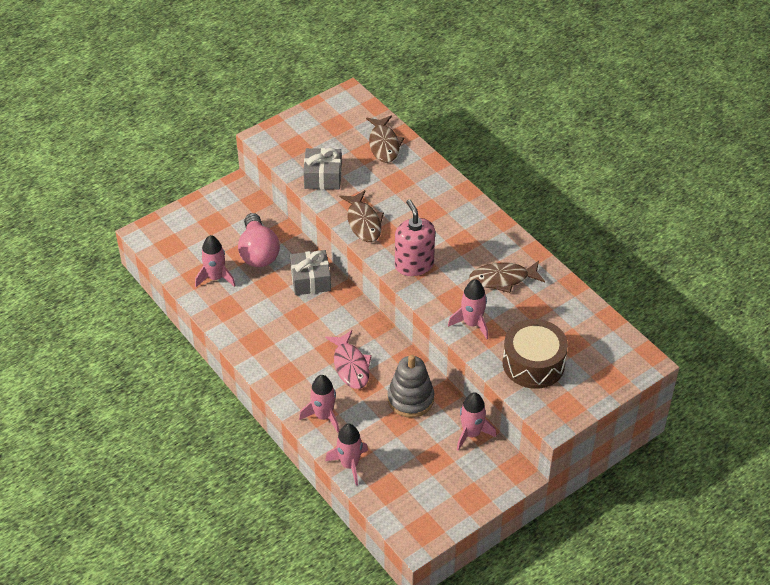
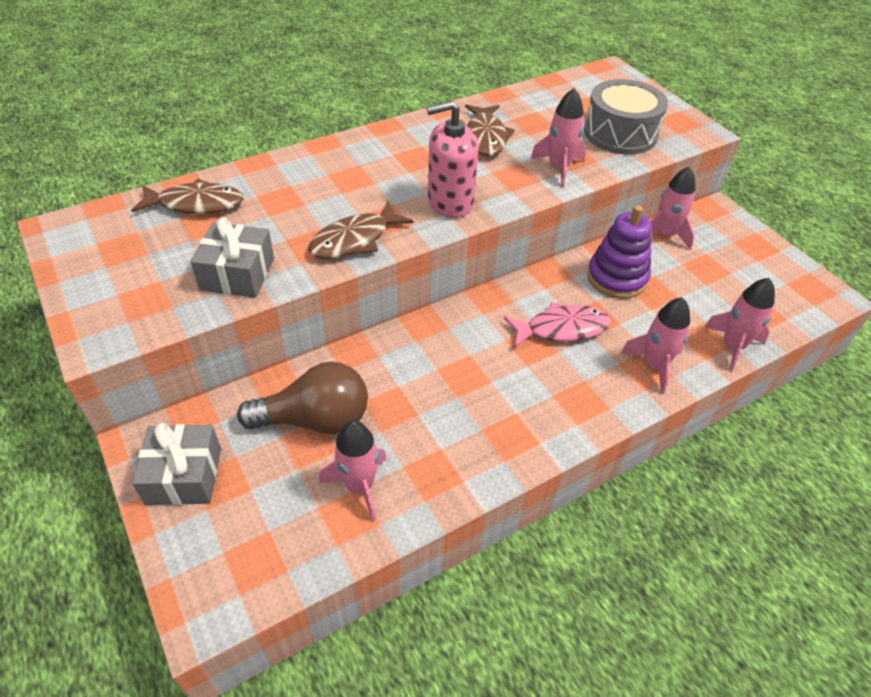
camera: 85 degrees left, 0 degrees up
(258, 252) = (315, 420): pink light bulb -> brown light bulb
(310, 280) = (392, 358): grey gift -> grey gift (184, 475)
(363, 222) = (354, 240): brown fish -> brown fish turned 150 degrees clockwise
(410, 399) = (616, 278): grey stacking toy -> purple stacking toy
(533, 363) = (620, 133): brown drum -> grey drum

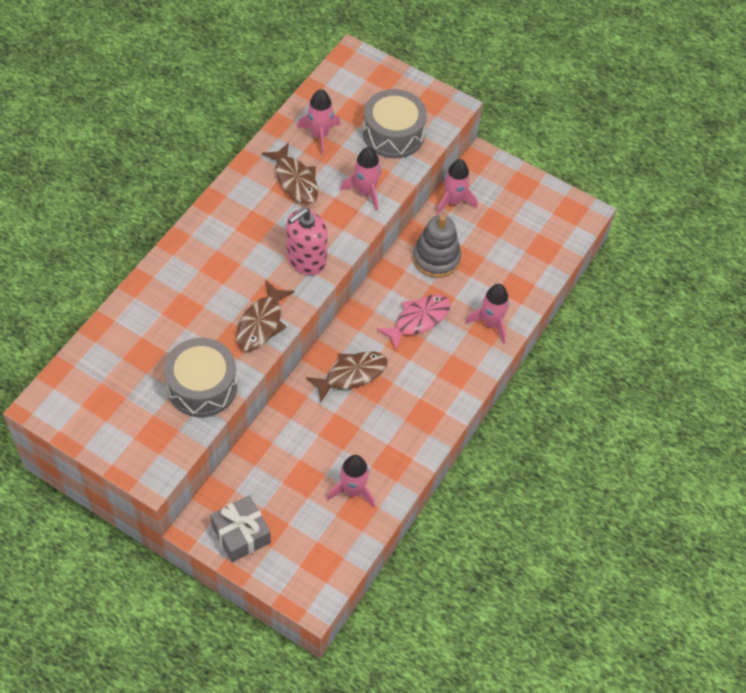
camera: 30 degrees left, 10 degrees up
(196, 204) = (124, 341): brown fish -> brown fish (352, 375)
(237, 274) = (202, 386): grey gift -> grey drum
(315, 420) = (296, 461): brown light bulb -> none
(616, 278) = (436, 258): purple stacking toy -> grey stacking toy
(733, 346) = (534, 285): pink rocket -> pink rocket (320, 135)

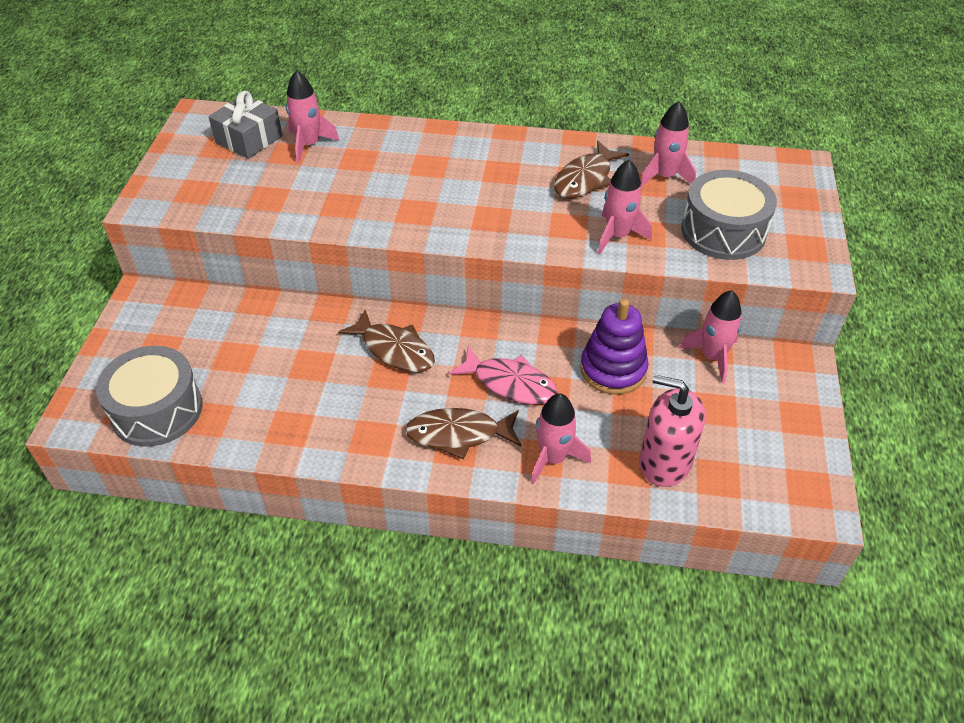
camera: 70 degrees right, 10 degrees down
(202, 386) = (269, 201): grey drum -> grey drum (157, 410)
(241, 534) = (143, 330): grey gift -> grey gift (249, 139)
(261, 323) = (375, 216): brown fish -> brown fish (458, 434)
(306, 259) = (484, 221): pink soap dispenser -> pink soap dispenser (664, 462)
(353, 490) = (234, 404): pink rocket -> pink rocket (309, 145)
(436, 258) = (613, 369): grey stacking toy -> purple stacking toy

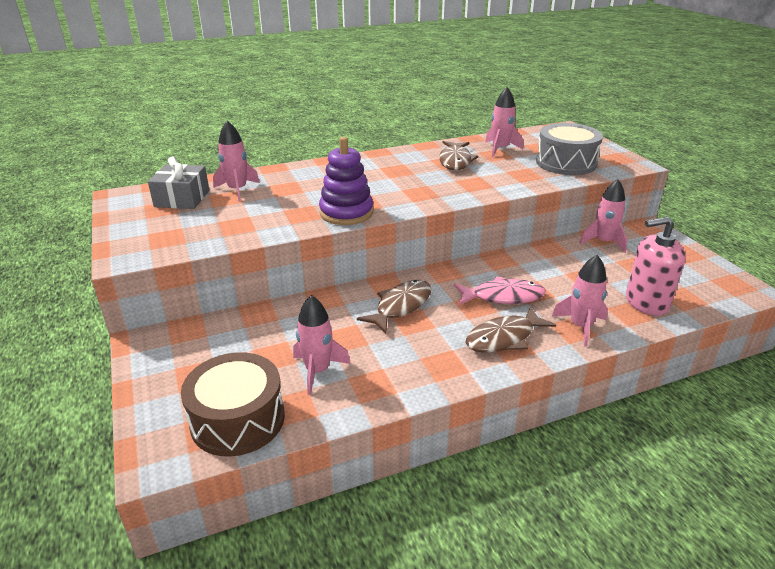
camera: 30 degrees left, 15 degrees down
(157, 410) = (238, 419): grey drum -> brown drum
(394, 350) = (401, 306): brown fish -> brown fish turned 60 degrees counterclockwise
(613, 369) = (556, 267): purple stacking toy -> purple stacking toy (346, 213)
(617, 236) = (510, 180): pink rocket -> pink rocket (317, 371)

